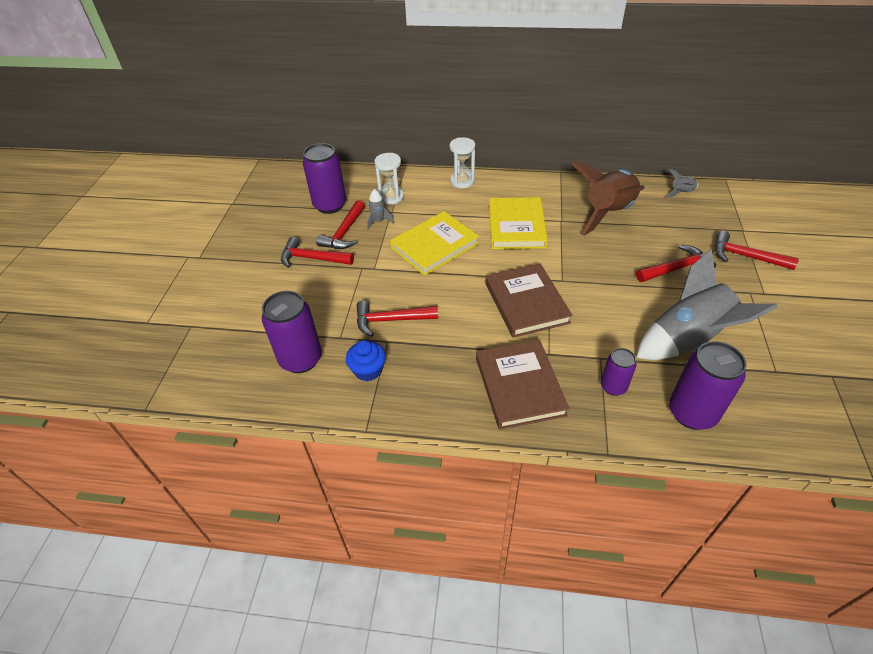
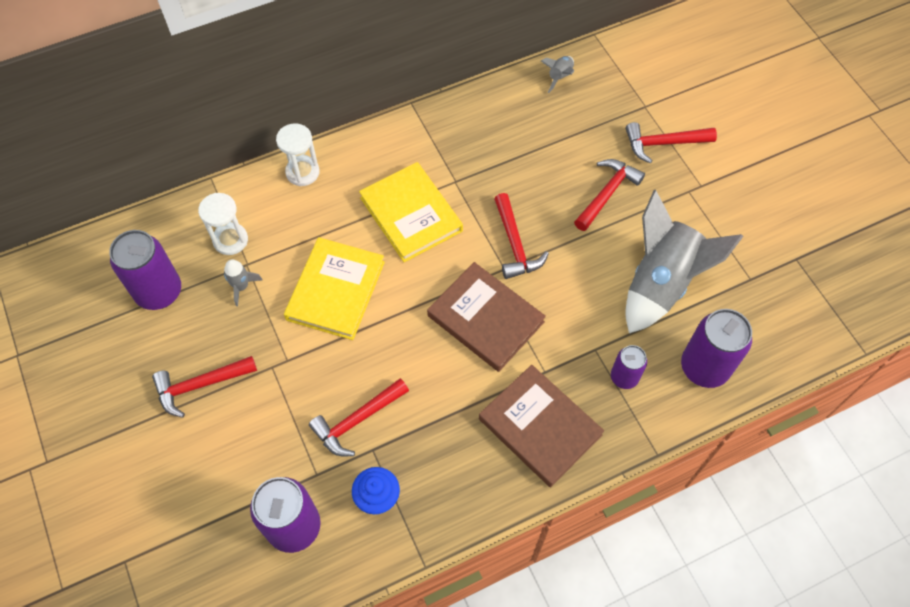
camera: 35 degrees left, 15 degrees up
(344, 233) = (211, 326): red hammer -> red hammer (514, 244)
(608, 213) = (499, 145): brown rocket -> none

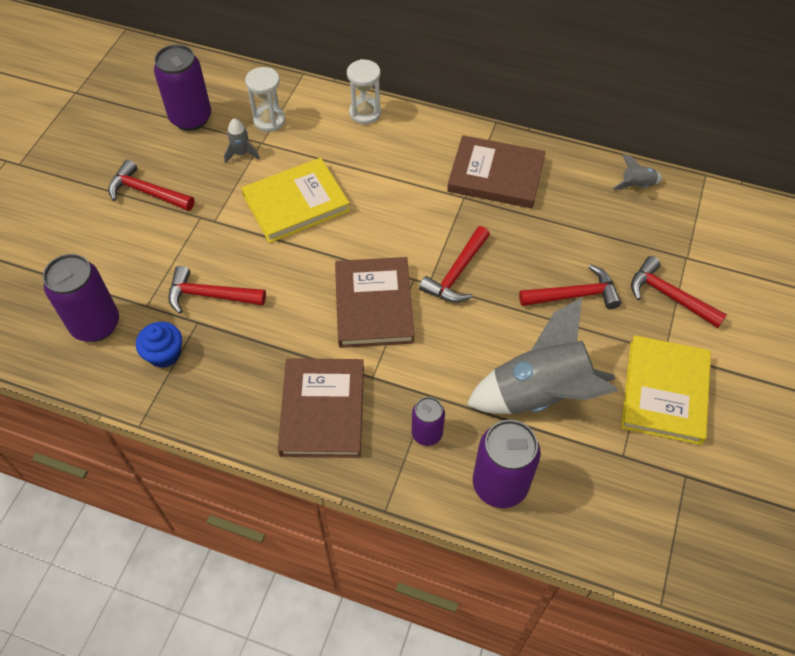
camera: 45 degrees right, 5 degrees down
(411, 214) = (405, 195): yellow book -> yellow book (664, 392)
(458, 146) = (496, 175): none -> brown book

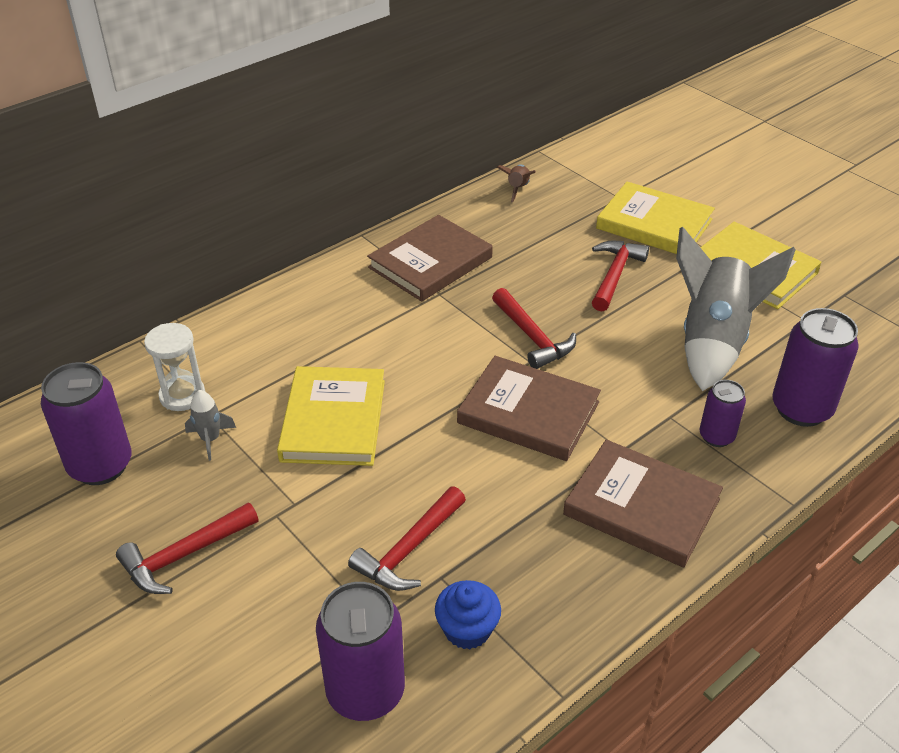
camera: 60 degrees left, 15 degrees down
(365, 113) = (254, 316): white hourglass -> none
(636, 185) = (517, 189): grey rocket -> brown rocket
(669, 296) = (654, 224): red hammer -> yellow book

